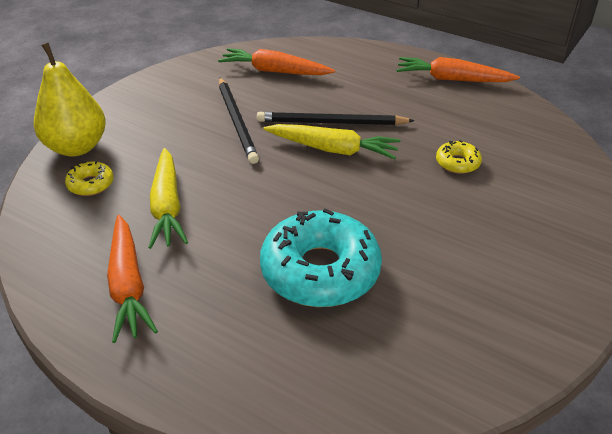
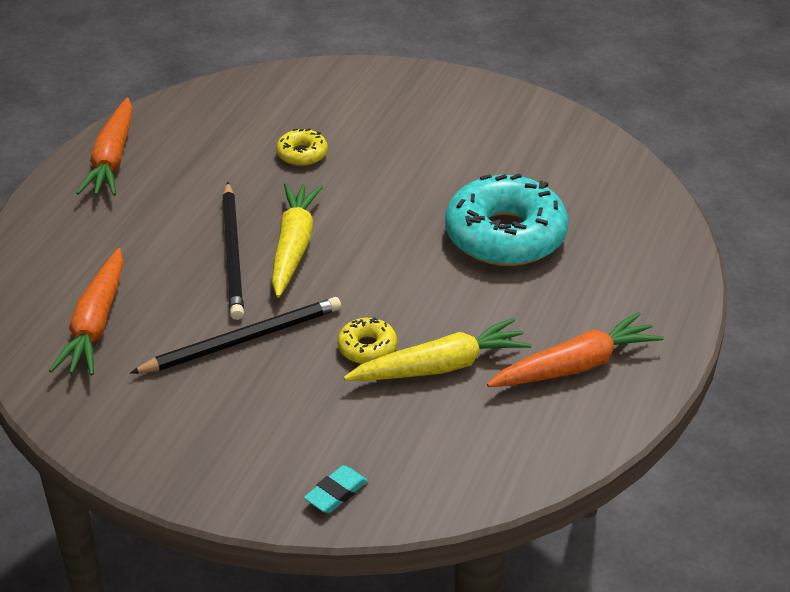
camera: 100 degrees left, 0 degrees up
(77, 147) = (336, 493): yellow pear -> turquoise eraser
(91, 184) = (416, 450): yellow donut -> yellow donut (367, 348)

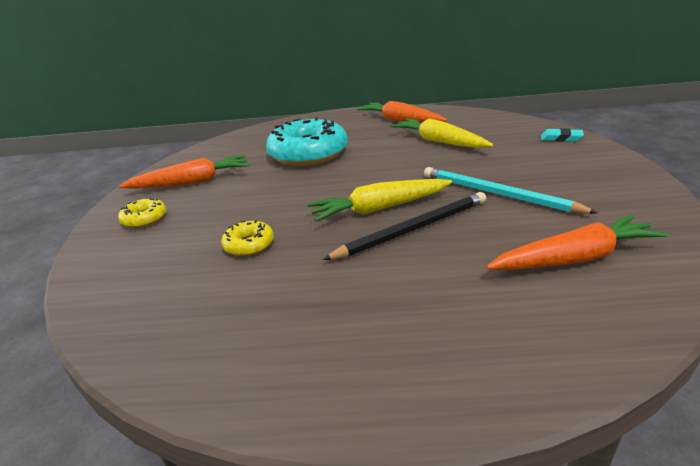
camera: 110 degrees left, 10 degrees down
(112, 159) = (320, 375): orange carrot -> orange carrot (192, 182)
(243, 340) = (497, 194): black pencil -> turquoise pencil
(367, 348) = (450, 160): yellow donut -> yellow donut (144, 219)

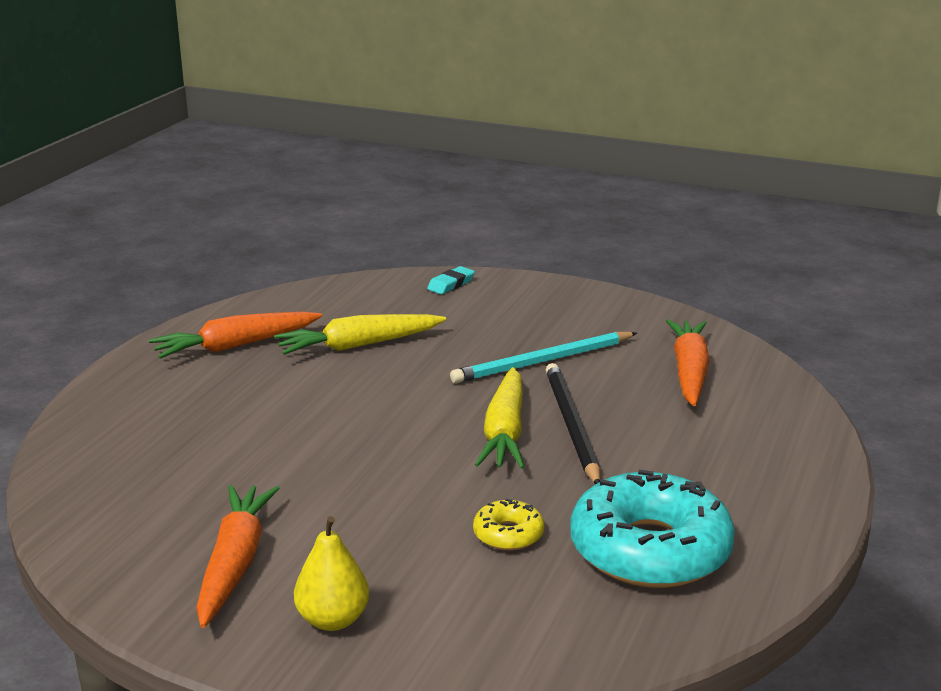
camera: 70 degrees left, 5 degrees down
(144, 219) = (333, 620): yellow donut -> yellow pear
(308, 154) = (262, 442): turquoise donut -> turquoise donut (650, 550)

